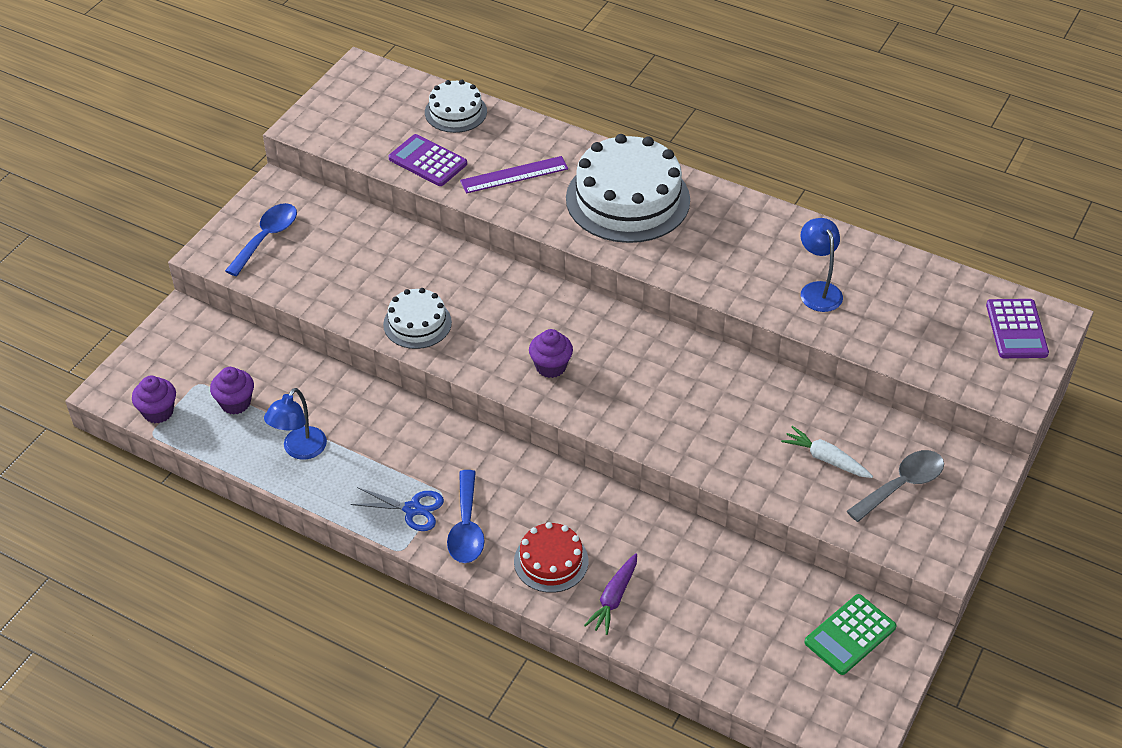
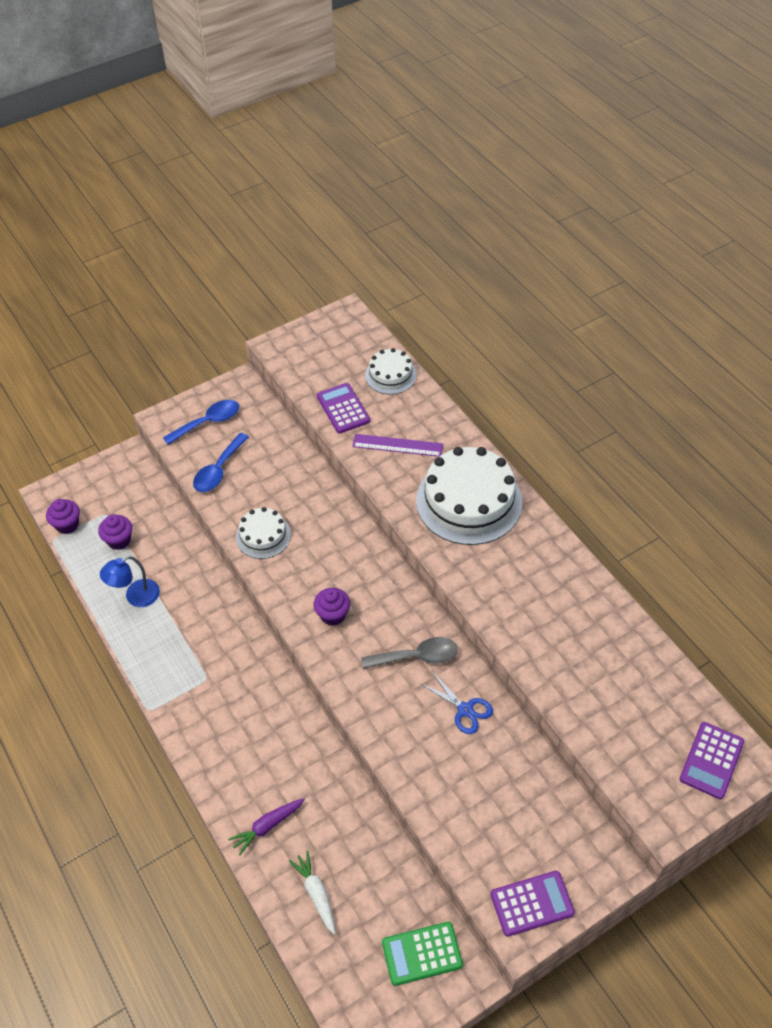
camera: 30 degrees right, 5 degrees up
(412, 509) = (178, 681): blue scissors -> blue scissors (465, 709)
(466, 528) = (204, 714): blue spoon -> blue spoon (218, 470)
(551, 561) = (244, 772): red cake -> none
(818, 290) = (565, 647): blue lamp -> none
(826, 459) = (488, 795): white carrot -> white carrot (316, 894)
(902, 485) = (534, 849): grey spoon -> grey spoon (417, 657)
(932, 530) = (532, 903): none -> purple calculator

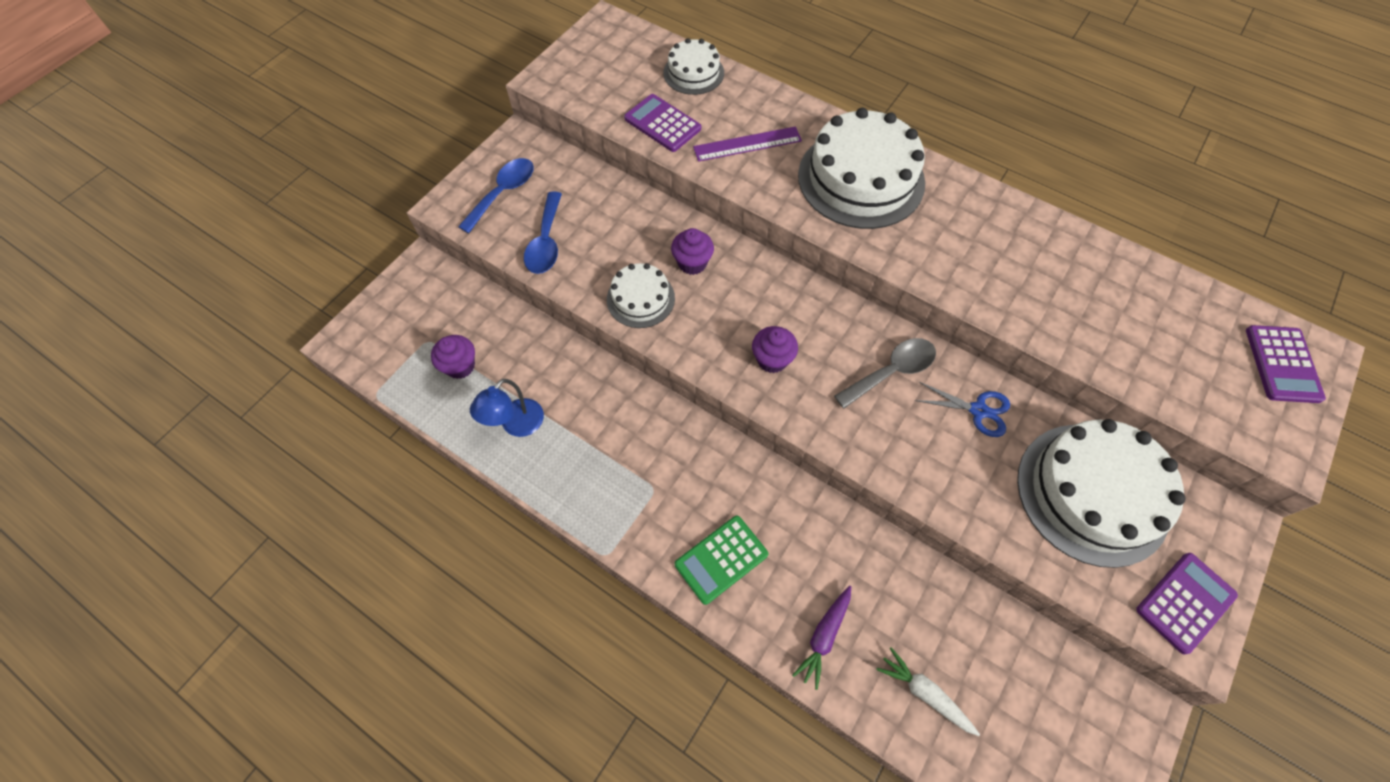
camera: 25 degrees left, 10 degrees up
(67, 525) = (385, 370): purple cupcake -> purple cupcake (692, 263)
(422, 953) = (1079, 709): green calculator -> green calculator (721, 559)
(514, 802) = (1092, 493): none -> white cake

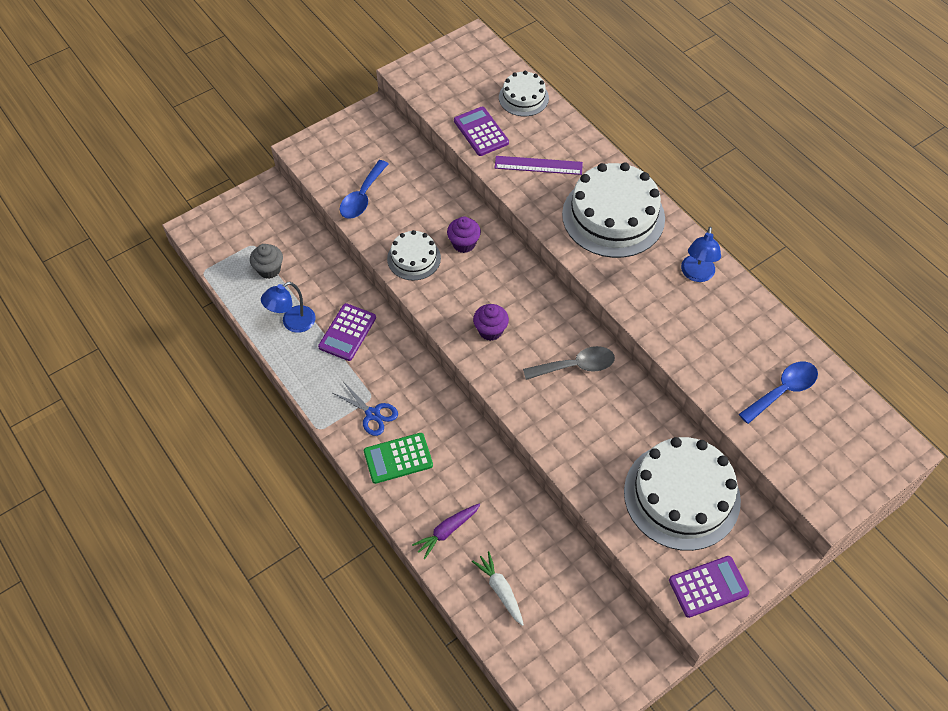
camera: 20 degrees right, 5 degrees down
(460, 366) = (269, 269): purple cupcake -> grey cupcake
(503, 193) = (346, 151): blue spoon -> blue spoon (783, 390)
(978, 410) = (627, 413): blue scissors -> blue scissors (372, 414)
(987, 219) = (696, 274): none -> blue lamp
(1282, 364) = (866, 447): purple calculator -> purple calculator (347, 332)

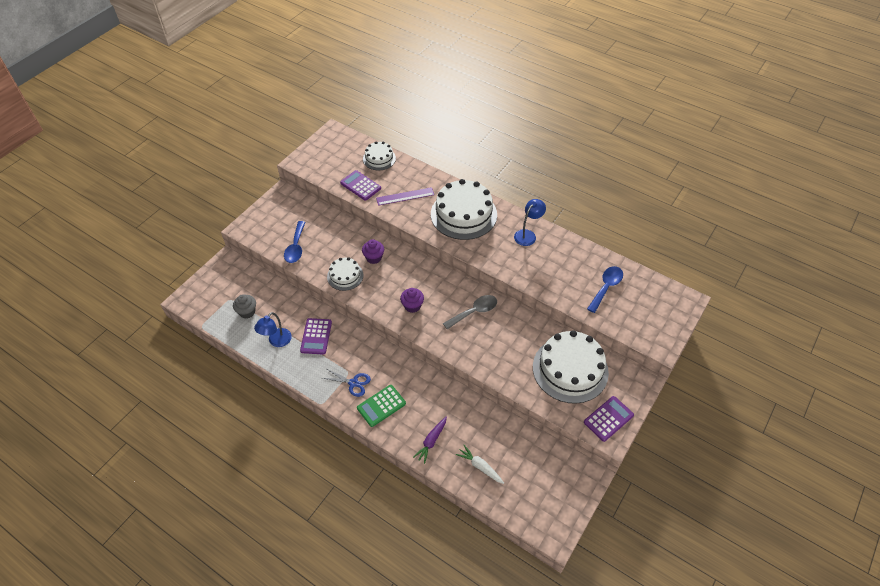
camera: 20 degrees left, 5 degrees down
(696, 274) = (527, 235): blue lamp -> blue lamp turned 135 degrees counterclockwise

